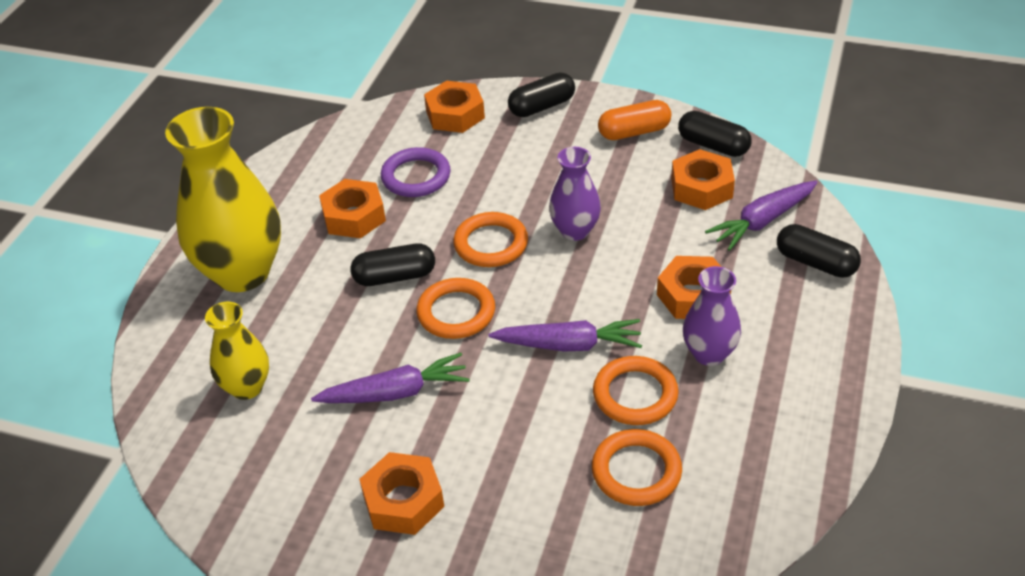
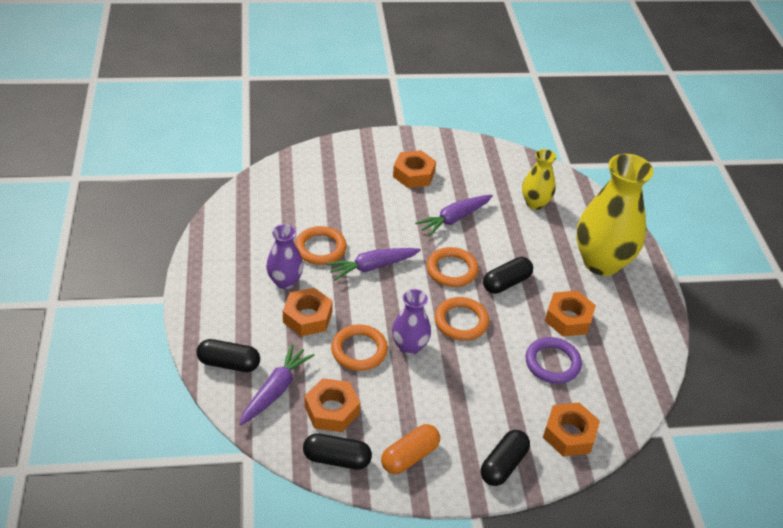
camera: 150 degrees right, 0 degrees up
(636, 471) = (304, 212): orange ring -> orange ring (359, 350)

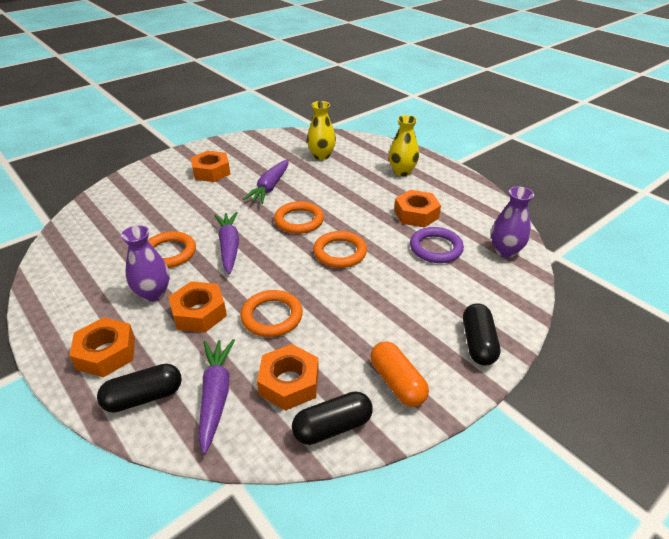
camera: 30 degrees left, 5 degrees down
(372, 267) = (229, 247): purple carrot -> purple carrot turned 135 degrees clockwise
(409, 346) = (314, 291): purple vase -> purple vase (505, 251)
(410, 456) = (397, 382): orange capsule -> orange capsule turned 45 degrees counterclockwise
(506, 283) = (349, 211): black capsule -> none
(569, 434) = (499, 291): orange nut -> orange nut (106, 353)
(601, 262) = (402, 171): yellow vase -> yellow vase, size x0.53

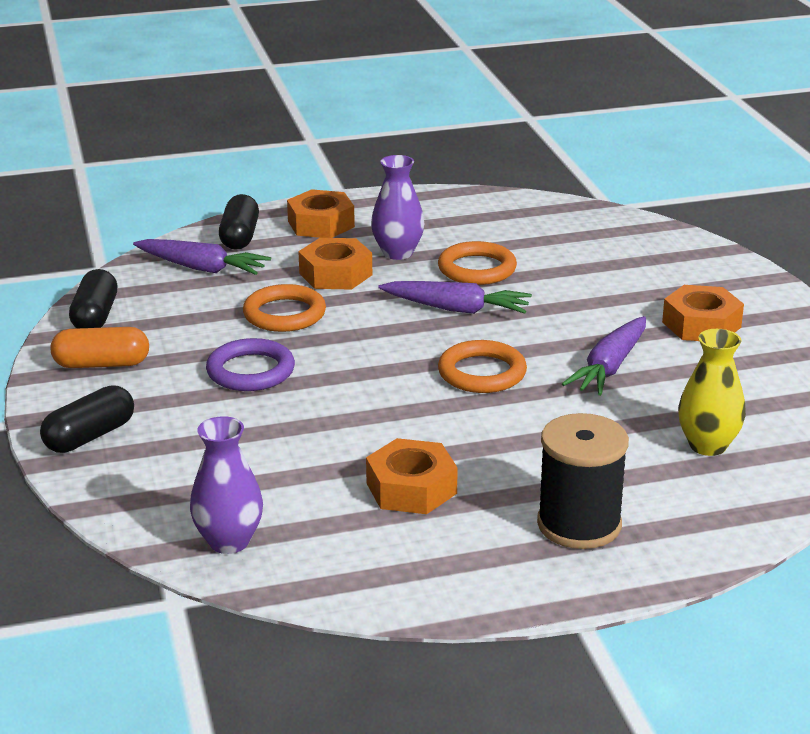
camera: 115 degrees right, 10 degrees down
(270, 187) = (609, 367): purple carrot -> purple carrot turned 105 degrees counterclockwise
(289, 383) = (174, 306): orange nut -> none
(340, 252) = (368, 387): orange ring -> none
(402, 171) = (579, 524): yellow vase -> black spool
(436, 248) = (301, 474): purple ring -> purple ring (250, 371)
(478, 343) = (90, 436): black capsule -> black capsule turned 75 degrees counterclockwise

